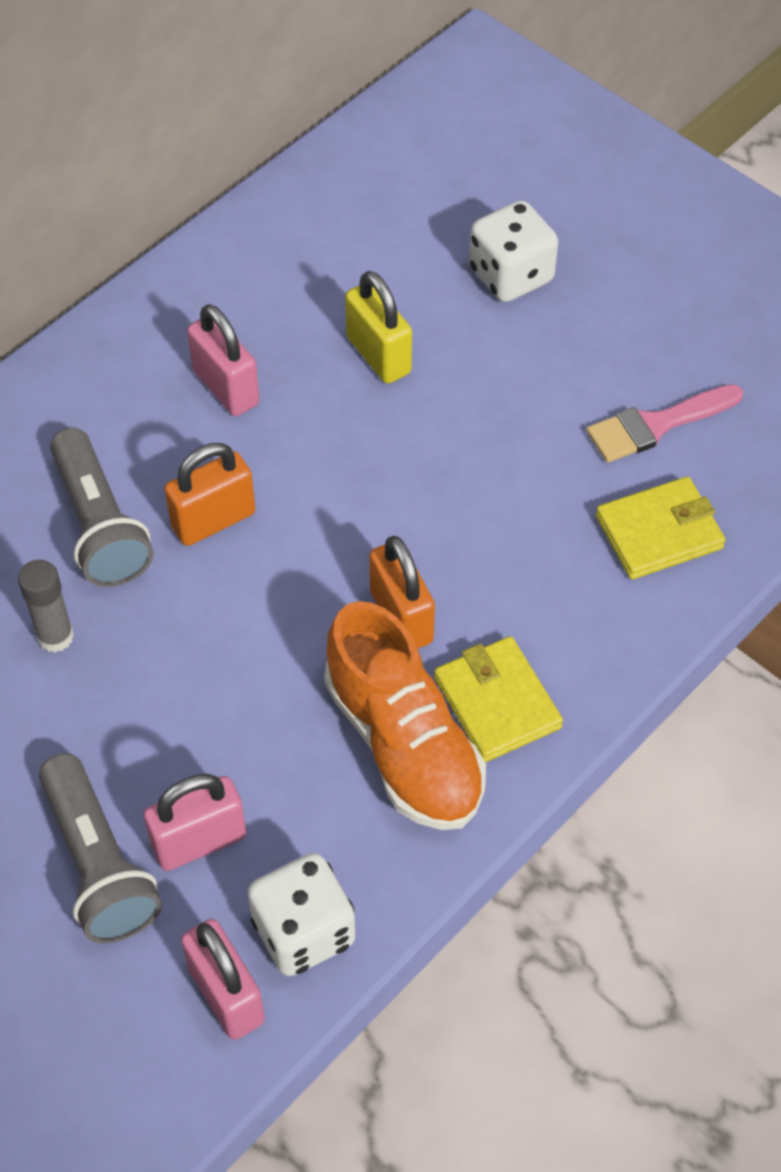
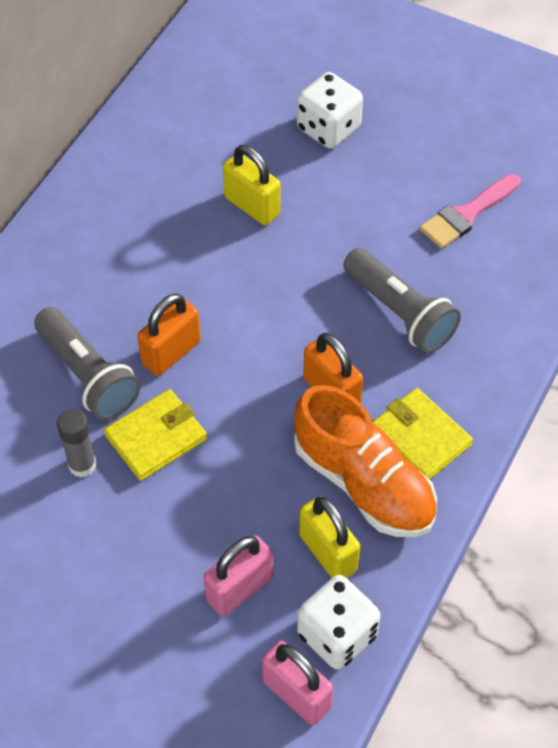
camera: 15 degrees left, 0 degrees up
(99, 864) = (171, 623): grey flashlight -> grey flashlight (400, 312)
(226, 387) = (147, 253): pink padlock -> none
(327, 823) = (328, 553): none -> yellow padlock
(659, 532) = (493, 290): yellow wallet -> yellow wallet (156, 437)

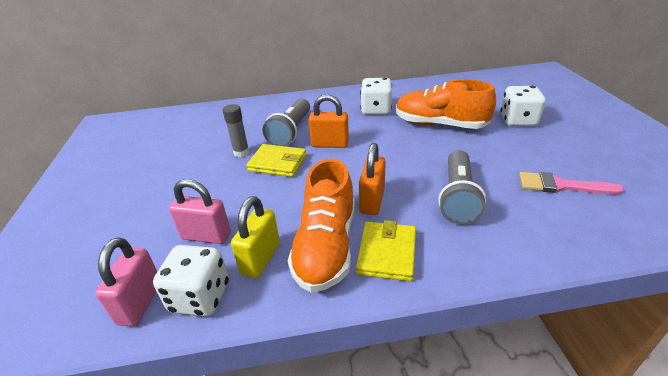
camera: 55 degrees right, 20 degrees down
(138, 240) = (376, 110): none -> white dice
(252, 206) = (440, 124): yellow padlock -> orange shoe

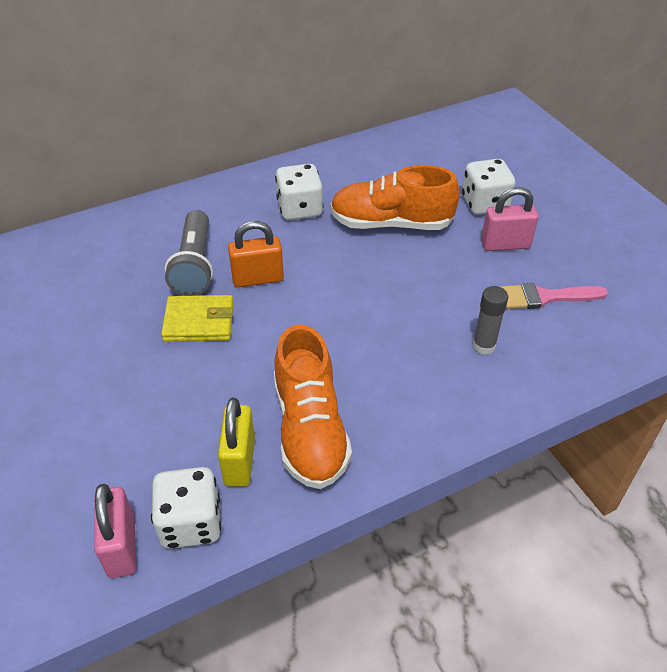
camera: 20 degrees left, 10 degrees up
(206, 236) = (156, 447): pink padlock -> pink padlock (505, 245)
(241, 152) = (139, 313): grey glue stick -> grey glue stick (484, 346)
(372, 201) = (342, 357): orange padlock -> none
(387, 253) = (380, 422): yellow wallet -> none
(458, 197) = (439, 333): grey flashlight -> none

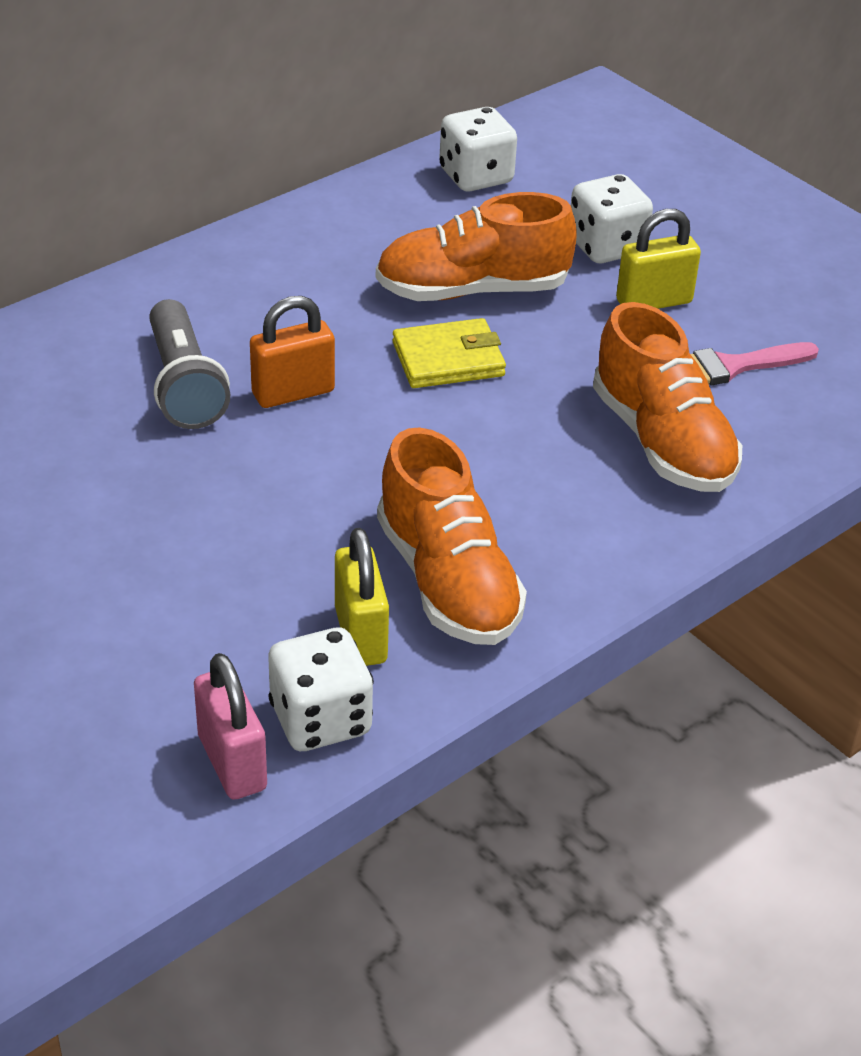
camera: 15 degrees left, 5 degrees down
(199, 322) = (225, 463): yellow wallet -> yellow wallet (448, 359)
(300, 209) = (321, 285): white dice -> white dice (476, 177)
(484, 346) = (662, 442): grey glue stick -> orange shoe
(505, 245) = (654, 302): pink padlock -> yellow padlock

